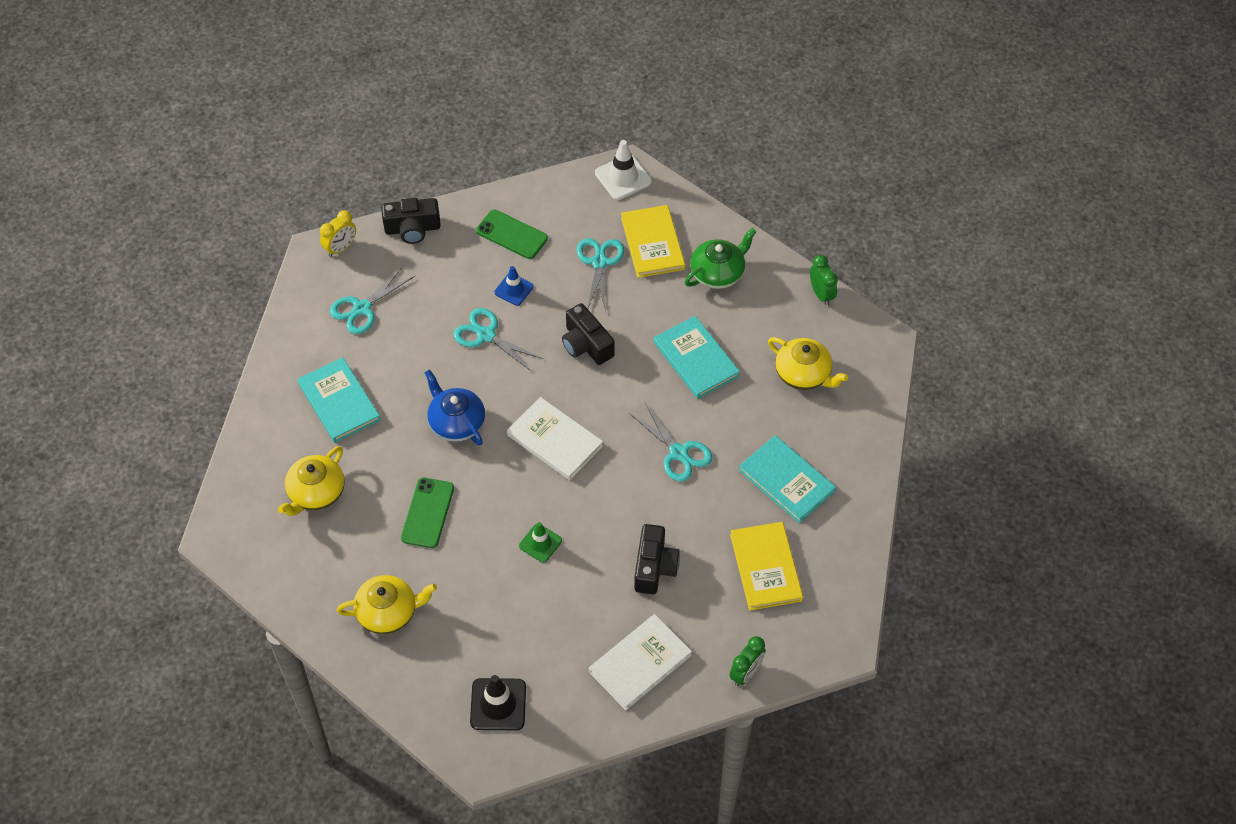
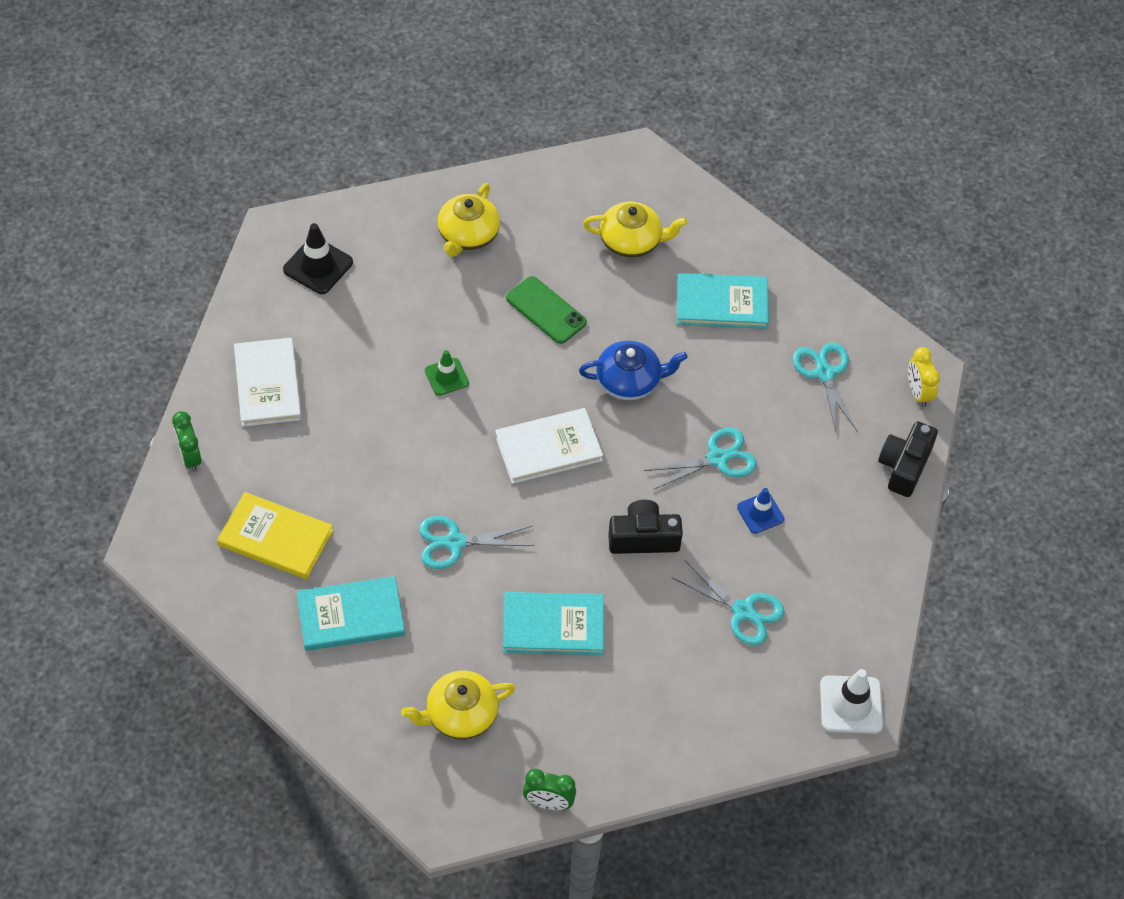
camera: 120 degrees right, 0 degrees up
(316, 493) = (631, 241): yellow teapot -> yellow teapot turned 120 degrees clockwise
(512, 234) = (837, 551): green phone -> none
(652, 243) = (735, 677): yellow book -> none
(654, 567) = (350, 450): black camera -> none
(718, 273) = (650, 717): green teapot -> none

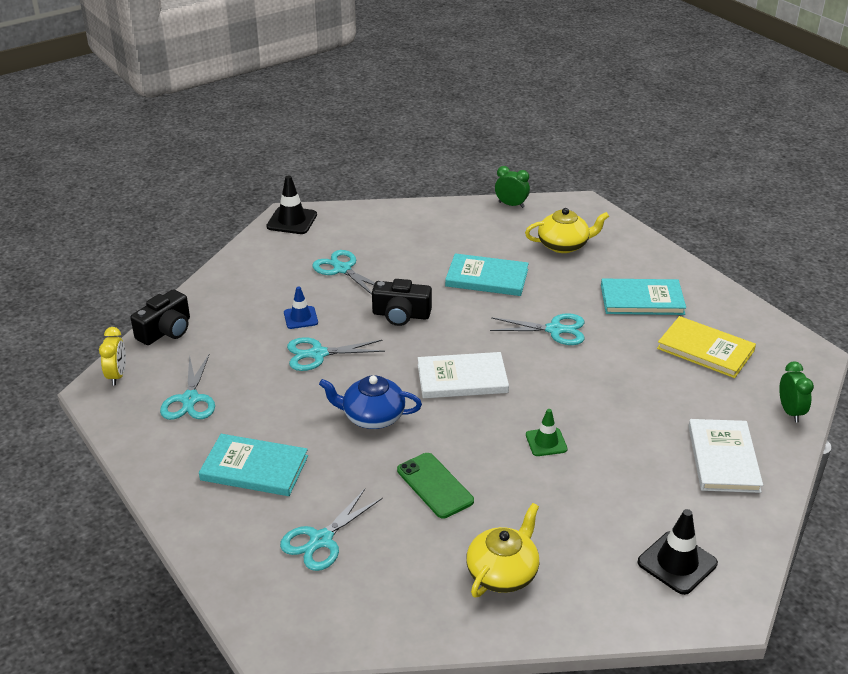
camera: 165 degrees left, 20 degrees down
(631, 241) = (321, 540): yellow teapot -> turquoise scissors
(851, 705) = (292, 221): white traffic cone -> black traffic cone

